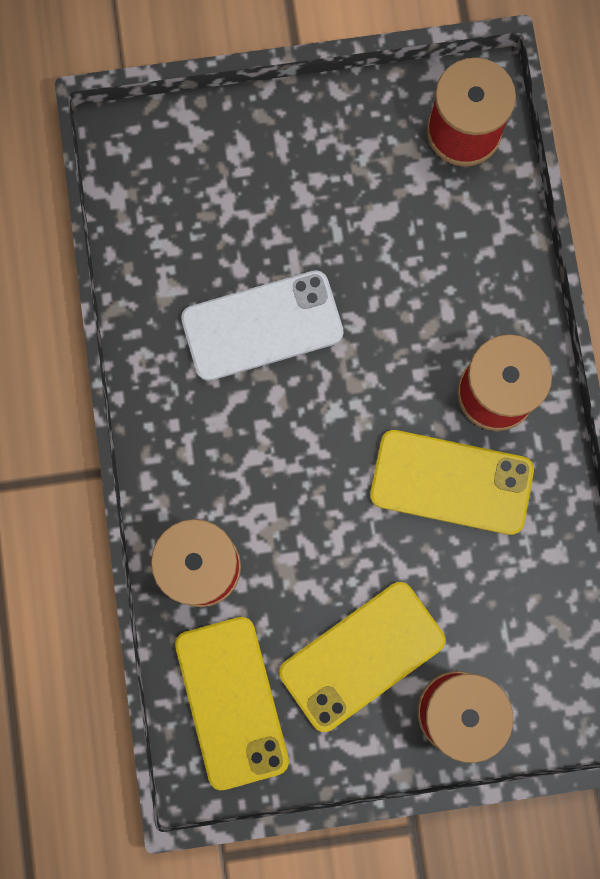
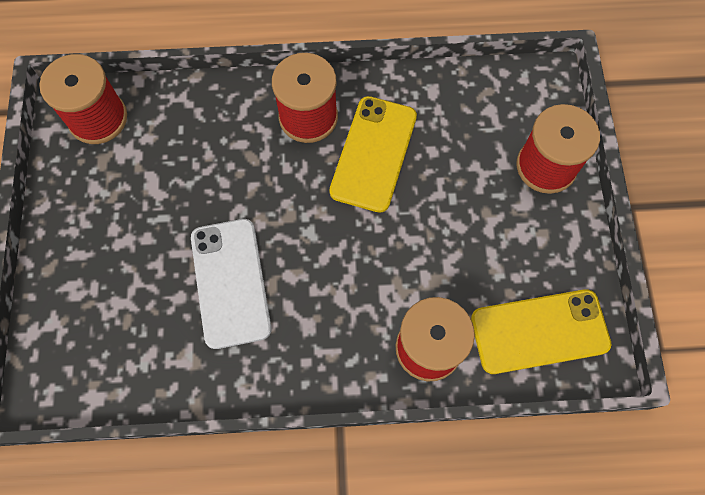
camera: 85 degrees left, 10 degrees down
(361, 655) = (503, 229): yellow phone -> none

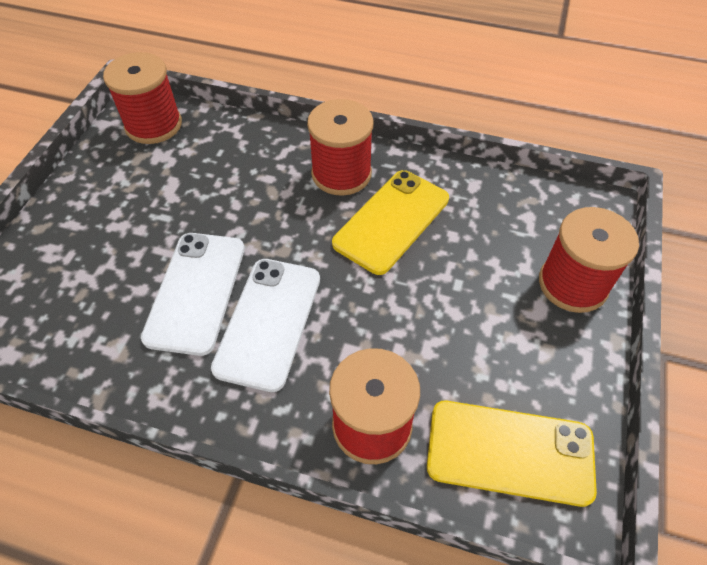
camera: 20 degrees right, 15 degrees down
(307, 289) = (269, 322): none -> white phone

